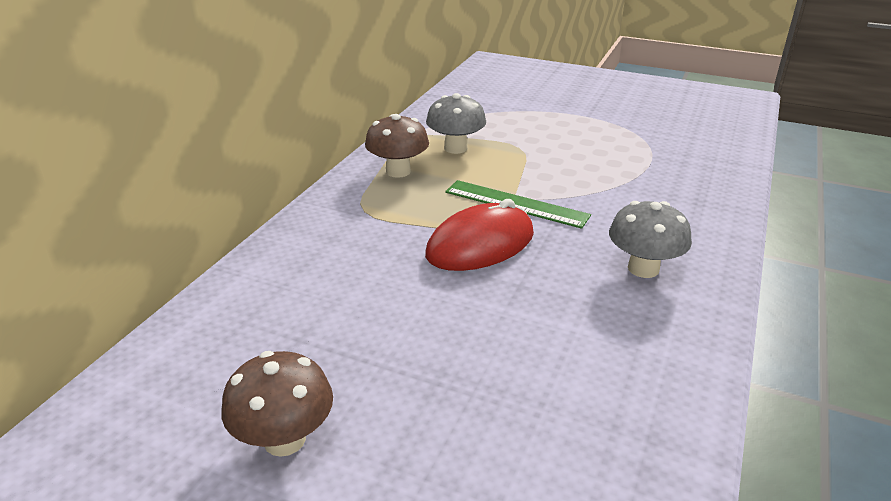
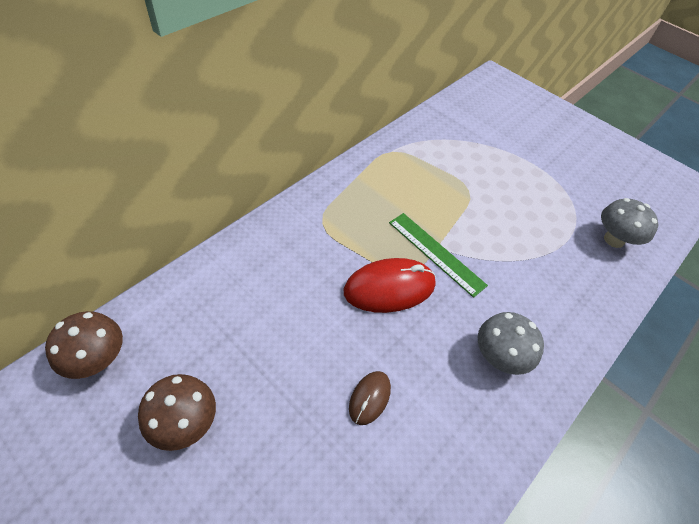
camera: 15 degrees right, 20 degrees up
(398, 171) = (364, 188): brown mushroom -> brown mushroom (97, 359)
(455, 148) = (419, 175): grey mushroom -> grey mushroom (614, 239)
(517, 344) = (369, 398): none -> brown mouse

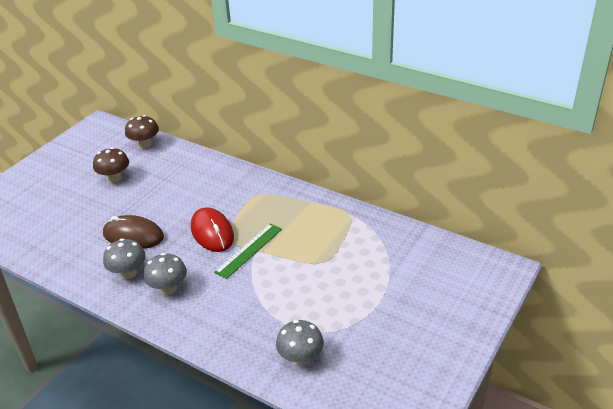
camera: 85 degrees right, 15 degrees down
(369, 398) = (133, 236): brown mouse -> brown mouse, size x1.86
(460, 412) = (128, 273): none -> grey mushroom

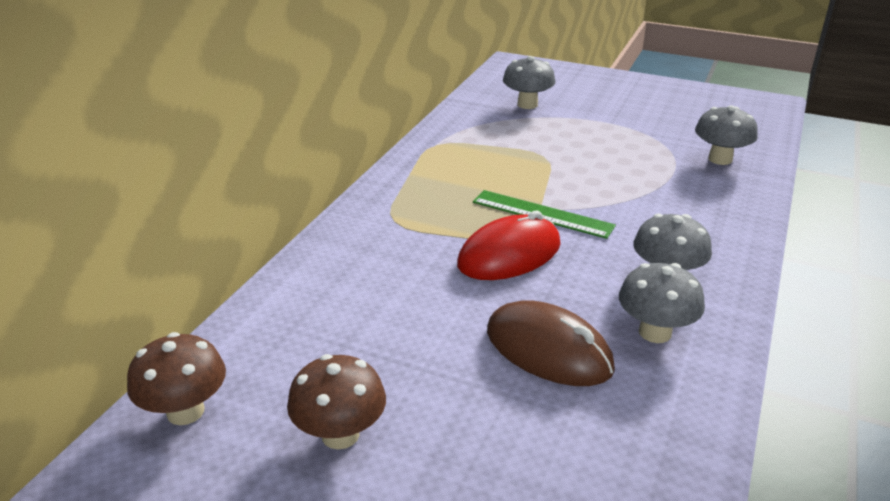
camera: 100 degrees left, 5 degrees down
(133, 236) = (548, 349): brown mouse -> brown mouse turned 60 degrees counterclockwise
(412, 265) = (527, 104): none -> grey mushroom

